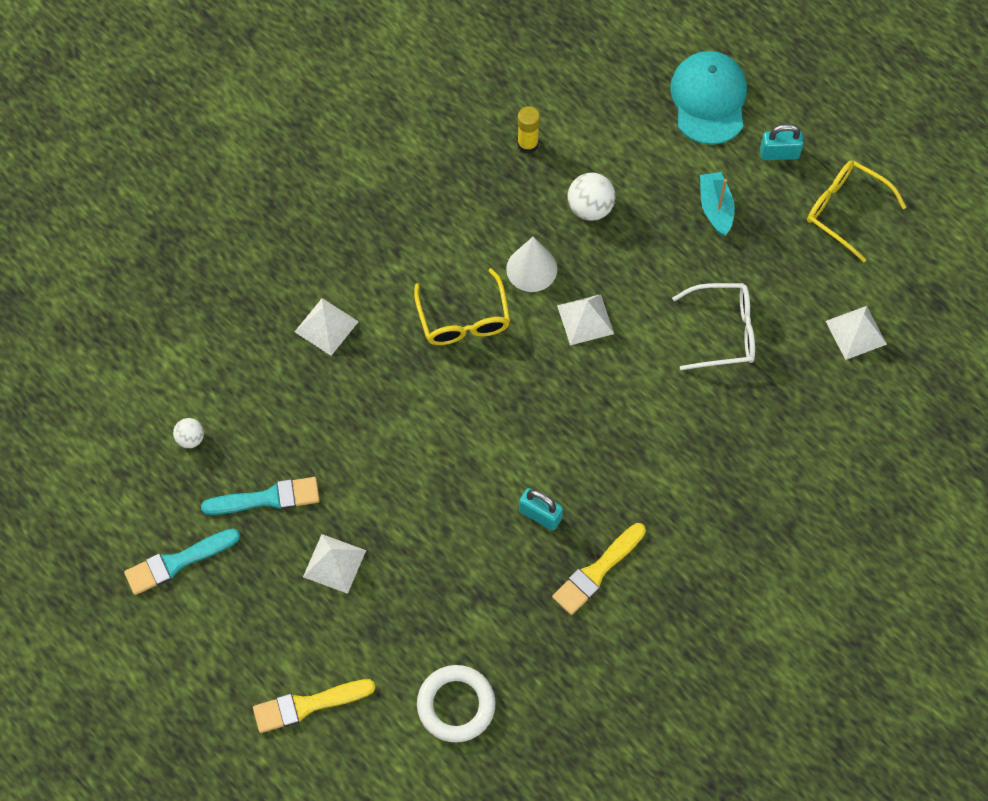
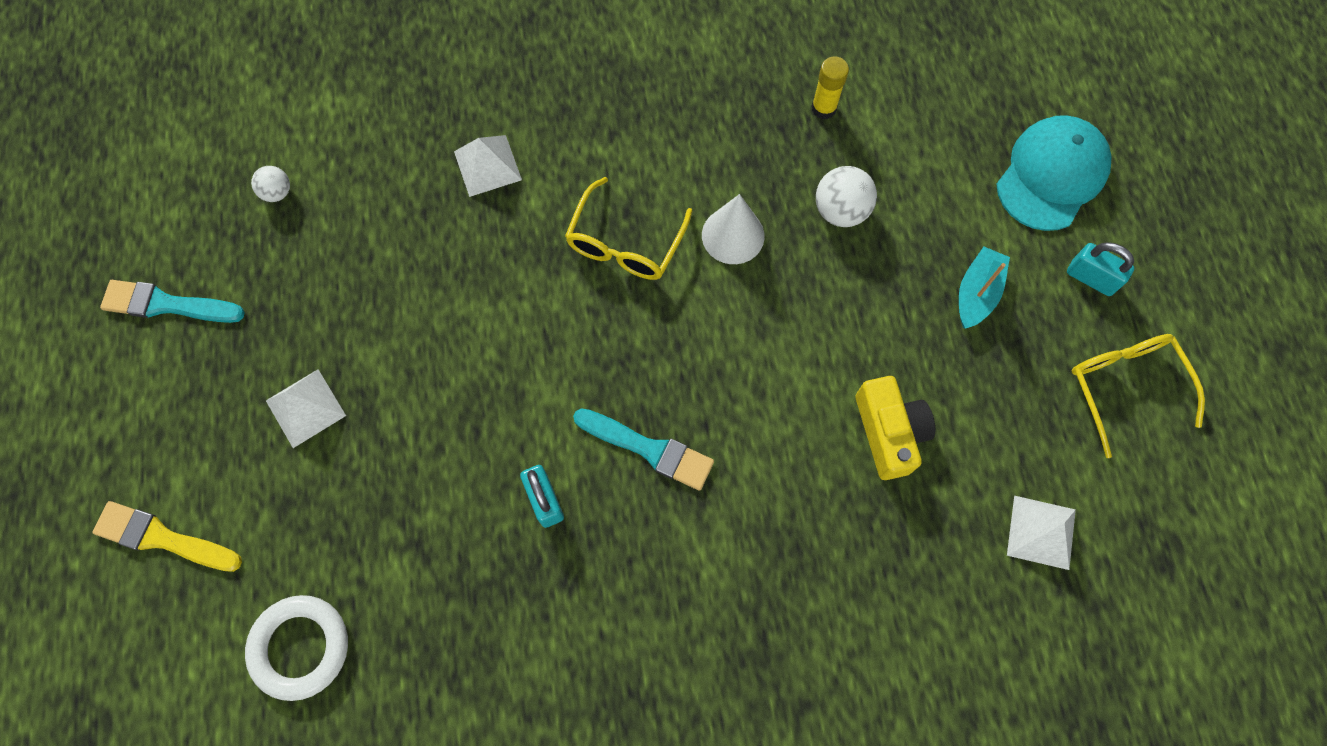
camera: 35 degrees right, 5 degrees up
(267, 498) = (297, 298): turquoise brush -> turquoise brush (649, 449)
(585, 319) = (749, 323): white pyramid -> none
(597, 571) = (556, 605): yellow brush -> none
(723, 332) = (889, 432): white glasses -> yellow camera

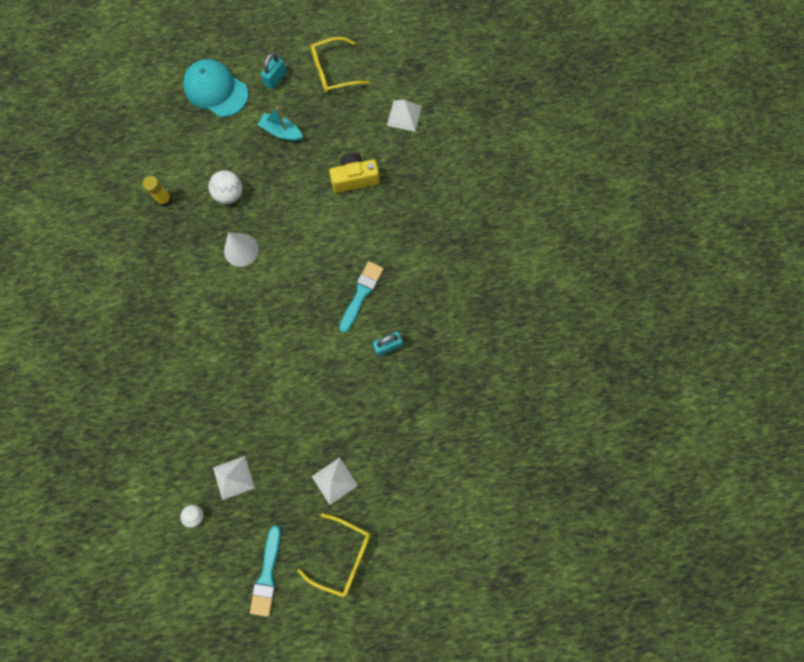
camera: 90 degrees left, 5 degrees up
(162, 538) = (408, 553): yellow brush -> none
(300, 647) = (464, 468): white ring -> none
(487, 165) = (186, 387): white pyramid -> white pyramid (233, 477)
(625, 243) = (242, 307): yellow glasses -> yellow glasses (342, 556)

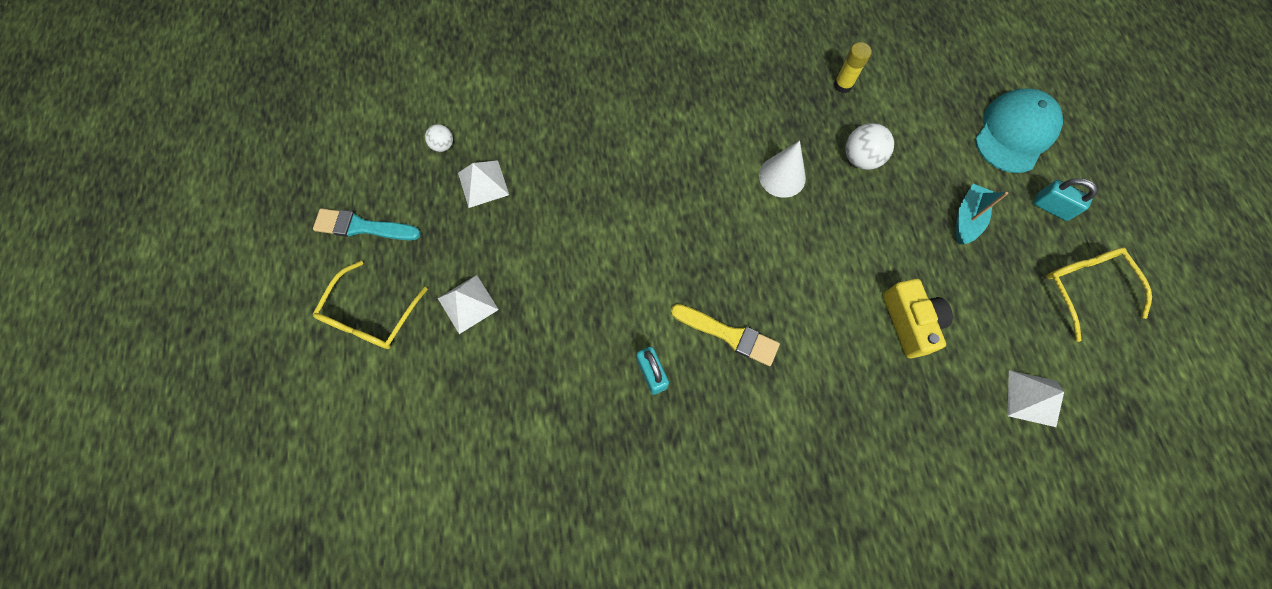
camera: 90 degrees right, 5 degrees down
(361, 294) = (729, 335): turquoise brush -> yellow brush

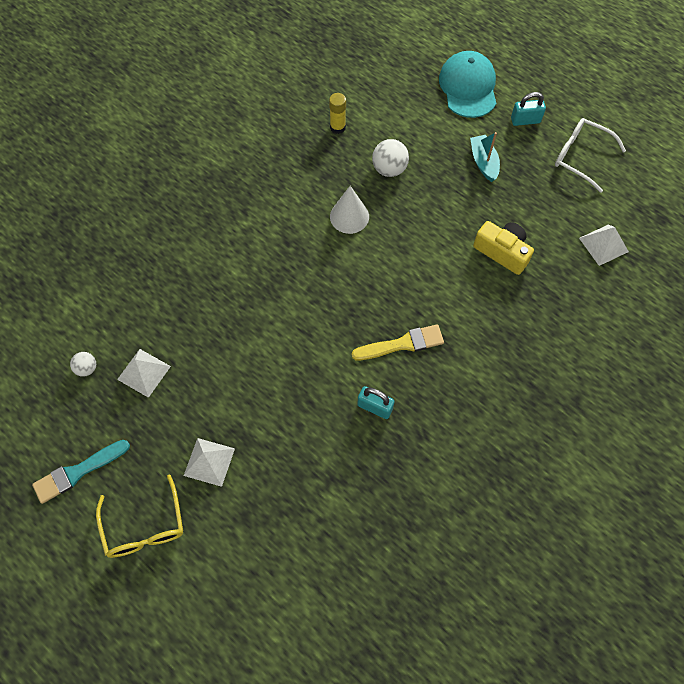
camera: 40 degrees left, 5 degrees down
(1084, 287) = (580, 157): yellow glasses -> white glasses

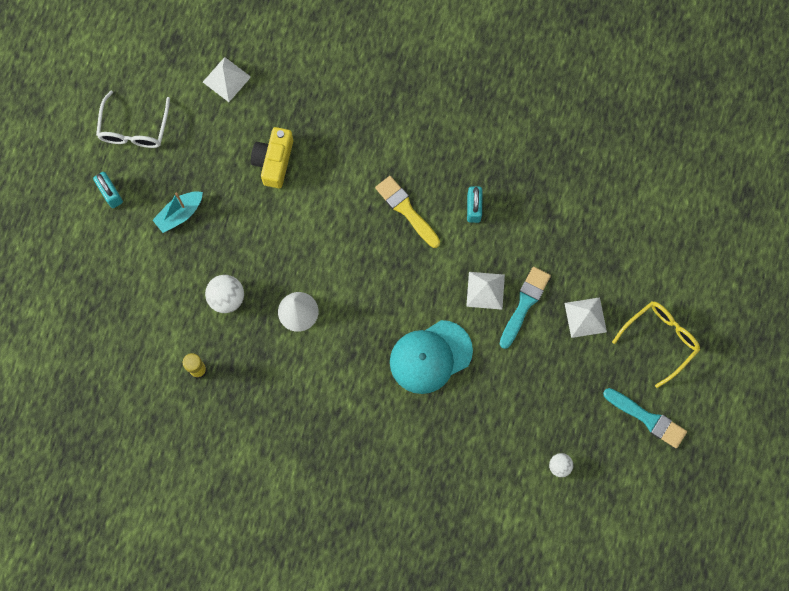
camera: 115 degrees left, 10 degrees up
(144, 373) = (539, 414): white pyramid -> white pyramid (485, 290)
(253, 409) = (524, 304): none -> turquoise brush
(468, 87) = (90, 263): turquoise cap -> turquoise cap (430, 357)

